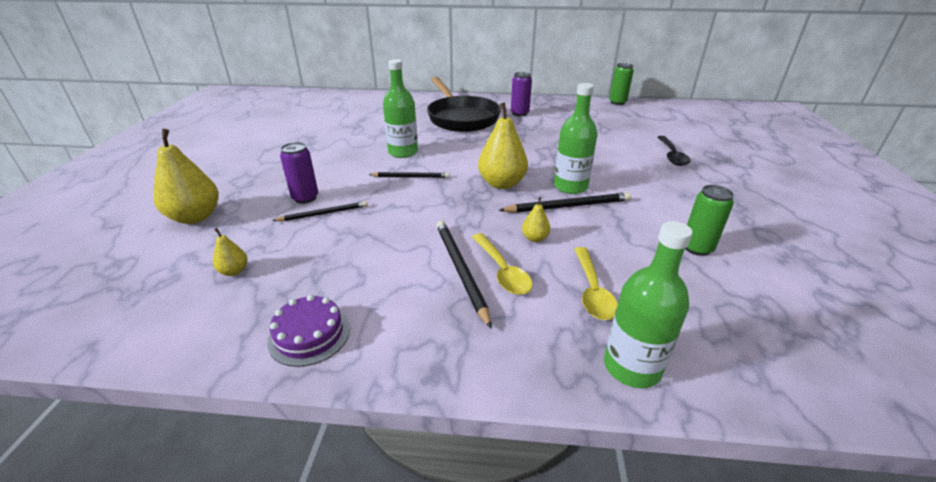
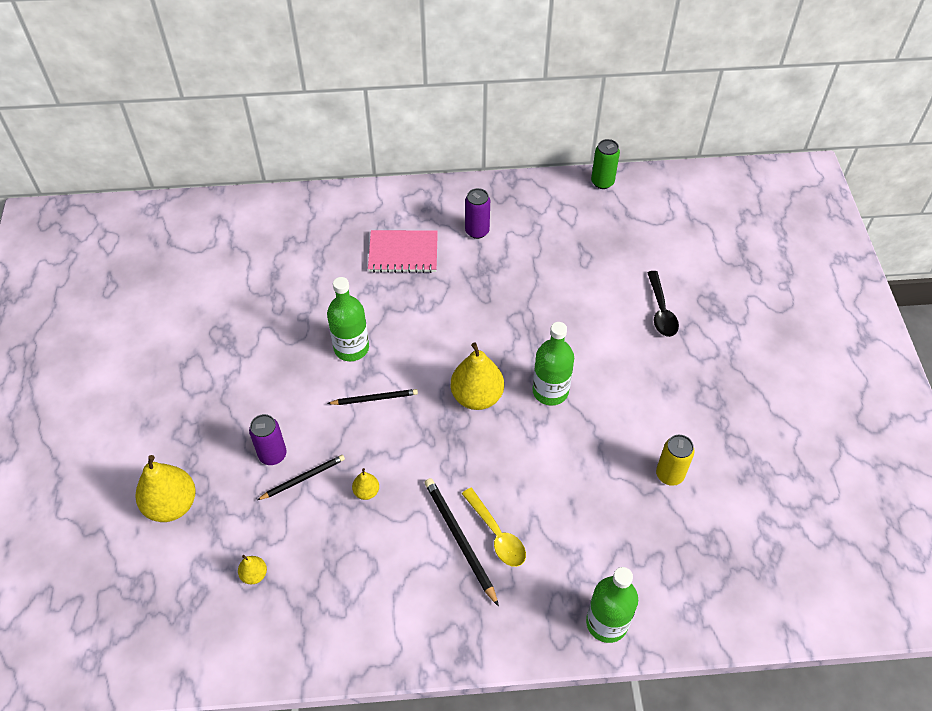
camera: 10 degrees left, 20 degrees up
(309, 334) = (354, 634): purple cake -> none
(461, 118) = (403, 253): black pan -> pink notebook
(535, 238) = (521, 484): yellow pear -> yellow pear (366, 492)
(568, 206) = (549, 427): black pencil -> none
(592, 290) = (576, 546): yellow spoon -> none
(697, 248) = (669, 475): green can -> yellow can

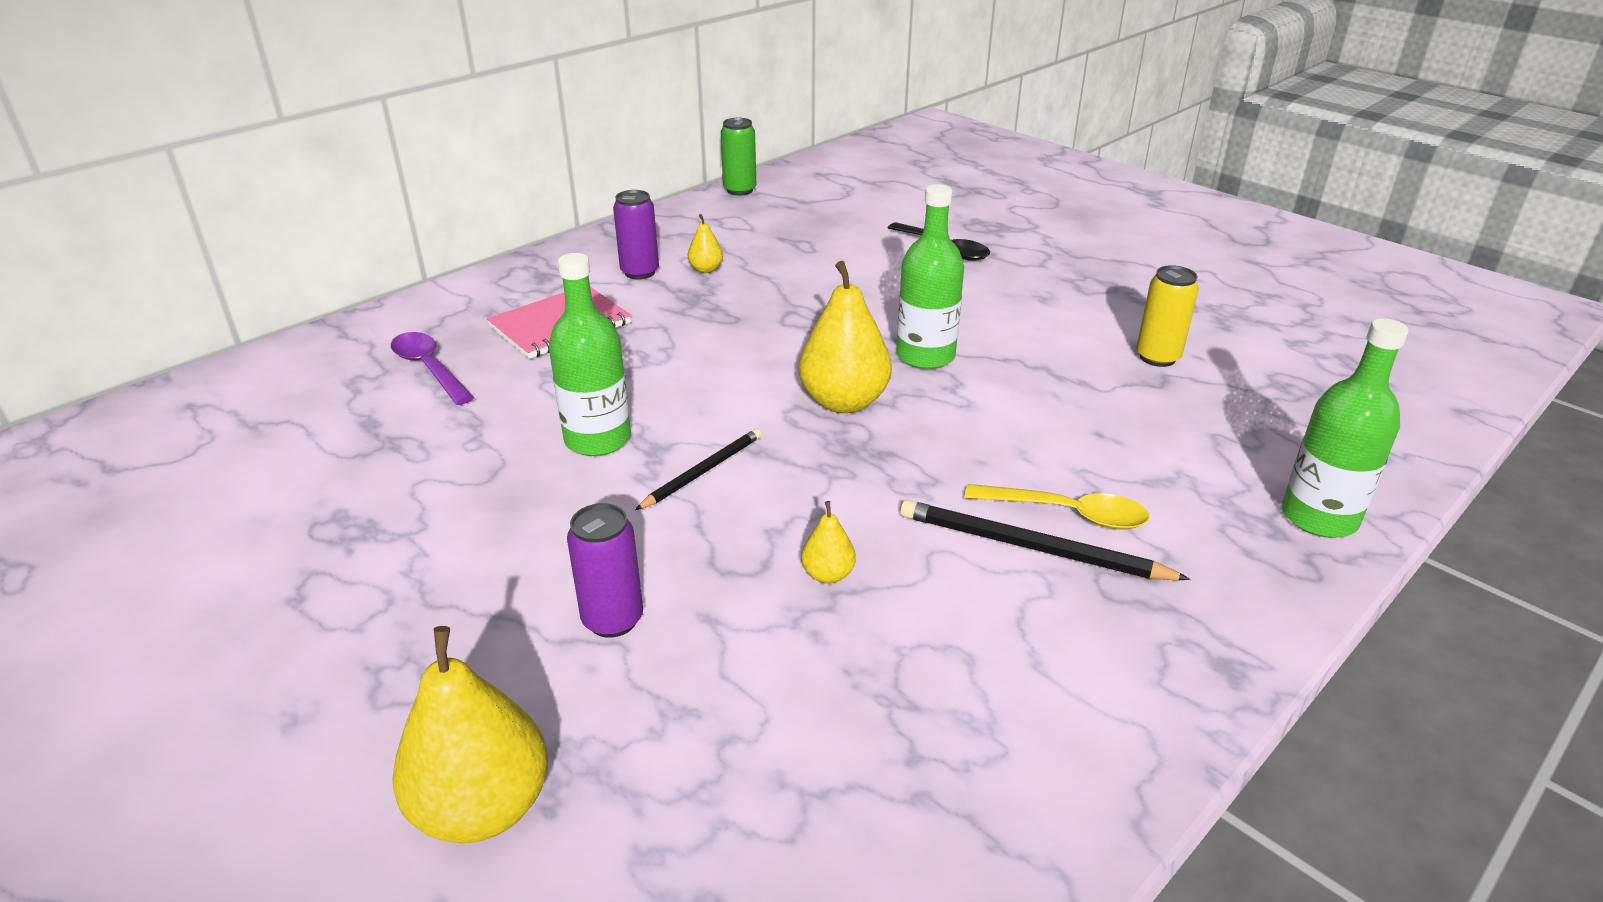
camera: 40 degrees left, 20 degrees down
(254, 574) = (779, 802): yellow pear -> yellow pear (706, 269)
(303, 478) = (704, 618): black pencil -> none
(323, 251) = (429, 369): none -> purple spoon

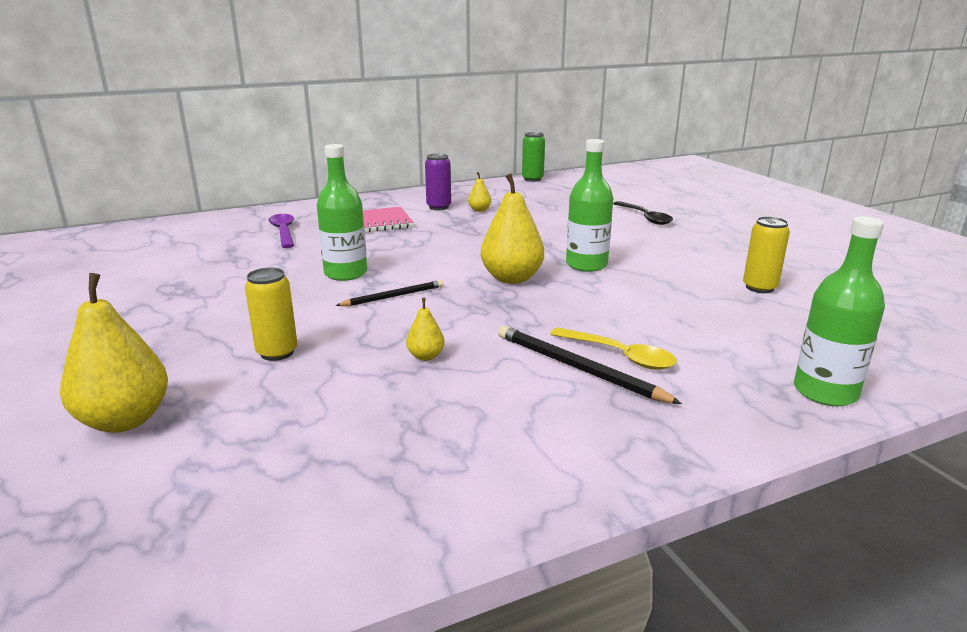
camera: 20 degrees right, 10 degrees down
(613, 620) = (277, 352): purple can -> yellow can

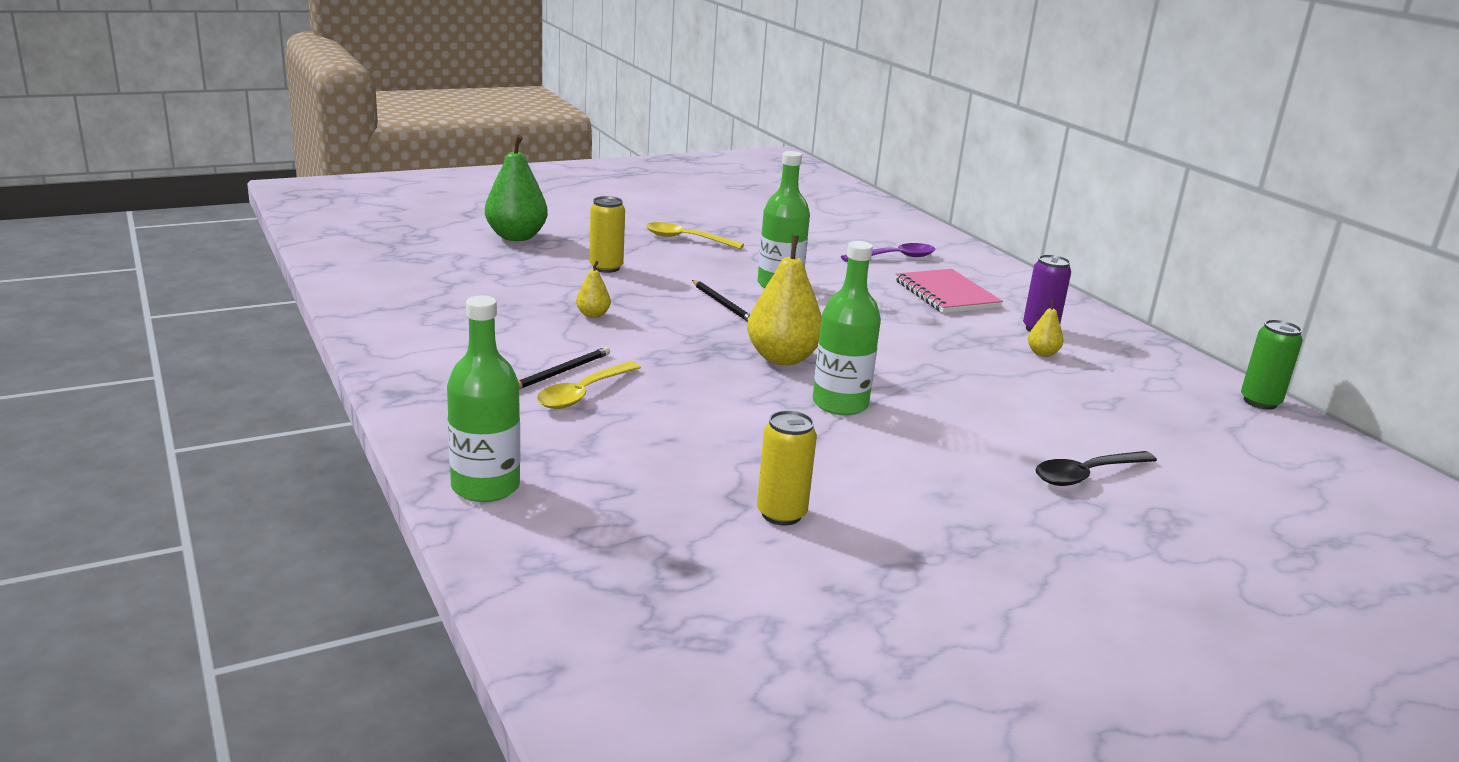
camera: 85 degrees right, 0 degrees up
(125, 420) = (516, 237): yellow pear -> green pear
(194, 310) = (687, 239): none -> yellow spoon
(577, 368) = (561, 372): black pencil -> black pencil, size x0.65

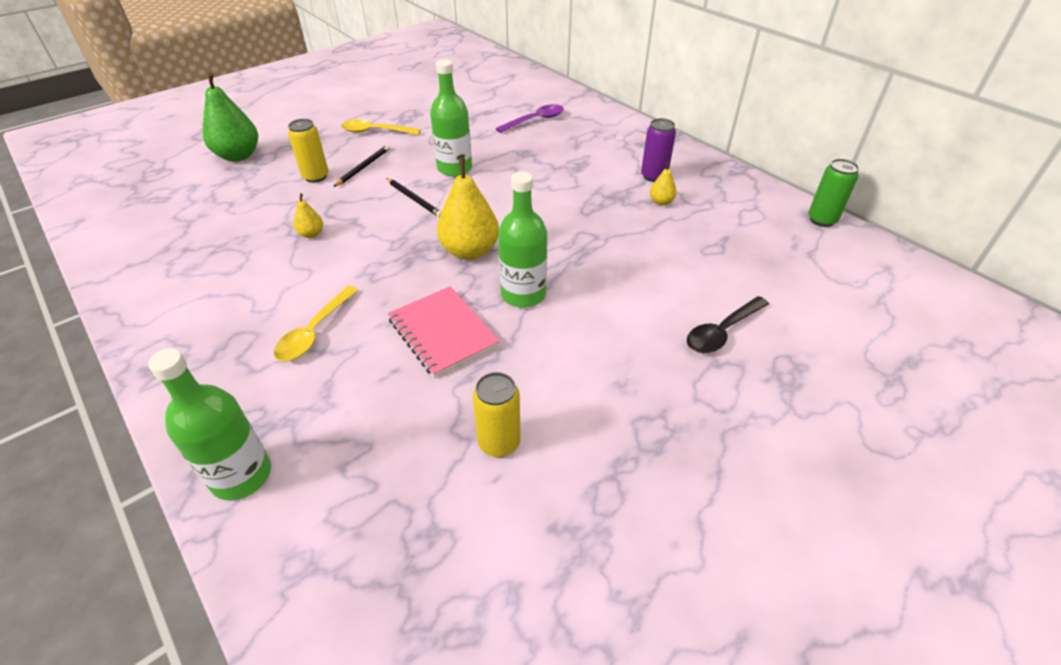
camera: 10 degrees left, 20 degrees up
(561, 372) = (293, 309): black pencil -> black pencil (363, 167)
(946, 294) = (579, 152): pink notebook -> pink notebook (443, 332)

